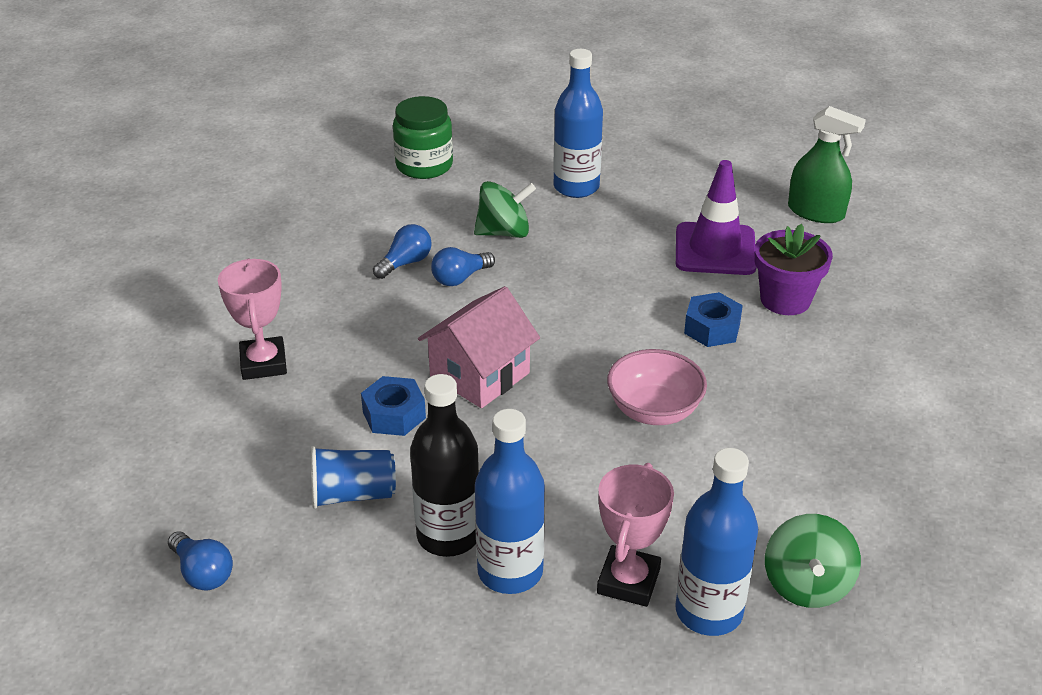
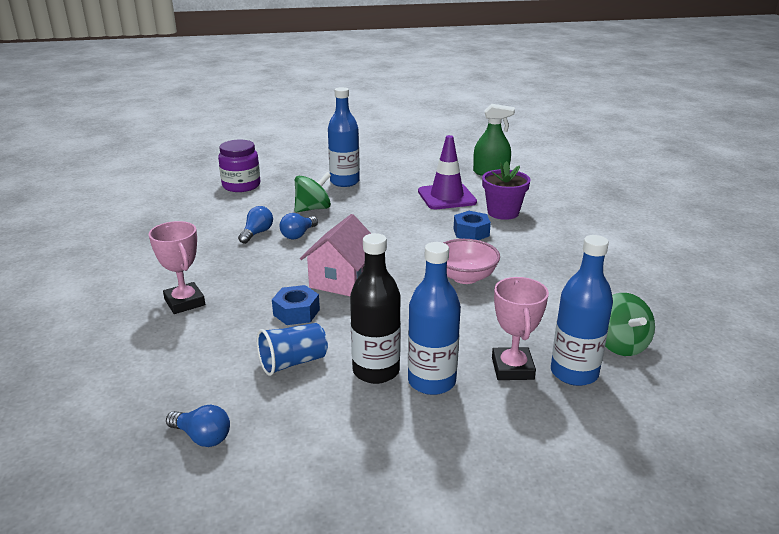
camera: 20 degrees left, 10 degrees down
(424, 165) = (241, 185): green jar -> purple jar

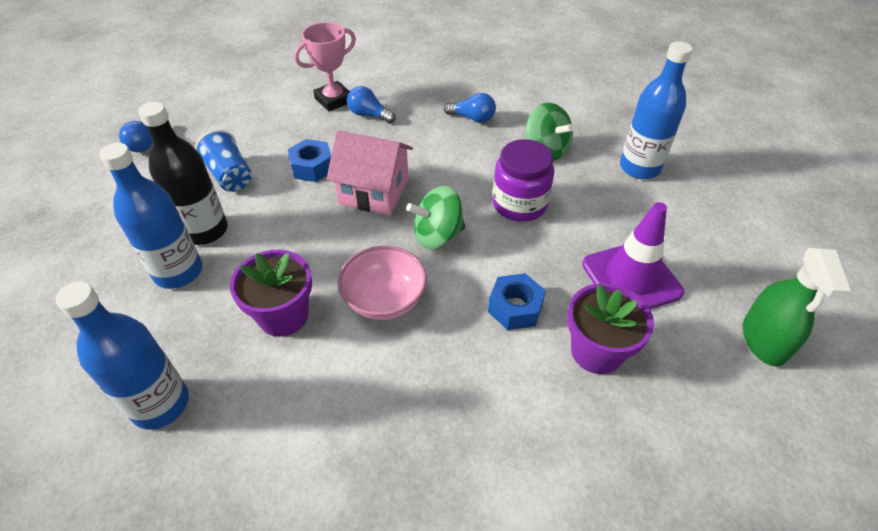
camera: 85 degrees right, 20 degrees up
(241, 185) = (591, 88): purple jar -> purple jar (519, 204)
(298, 235) = (474, 147): blue light bulb -> blue light bulb (369, 115)
(482, 320) = (283, 316): none -> purple flower pot
(512, 368) = (183, 342): pink trophy -> none
(620, 344) = (207, 471): green spinning top -> green spinning top (437, 235)

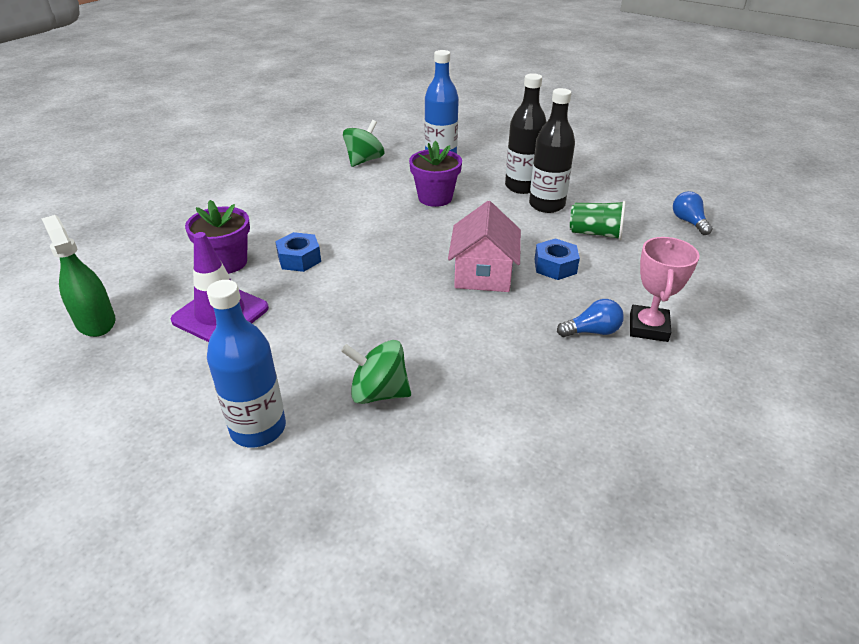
camera: 140 degrees right, 10 degrees down
(178, 272) = (522, 186): blue bottle -> black bottle
(230, 176) = (595, 233): blue cup -> green cup
(374, 191) = (483, 274): pink house -> pink house turned 60 degrees counterclockwise
(384, 300) = (388, 227): pink bowl -> none
(437, 235) = (397, 271): green spinning top -> green spinning top (364, 160)
(472, 118) = (494, 387): blue light bulb -> none
(519, 204) = (356, 324): purple jar -> none

